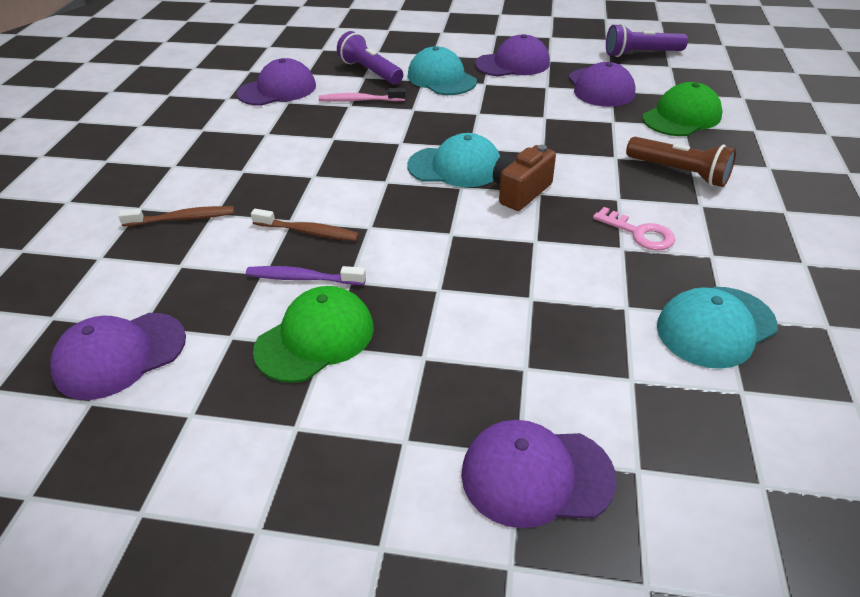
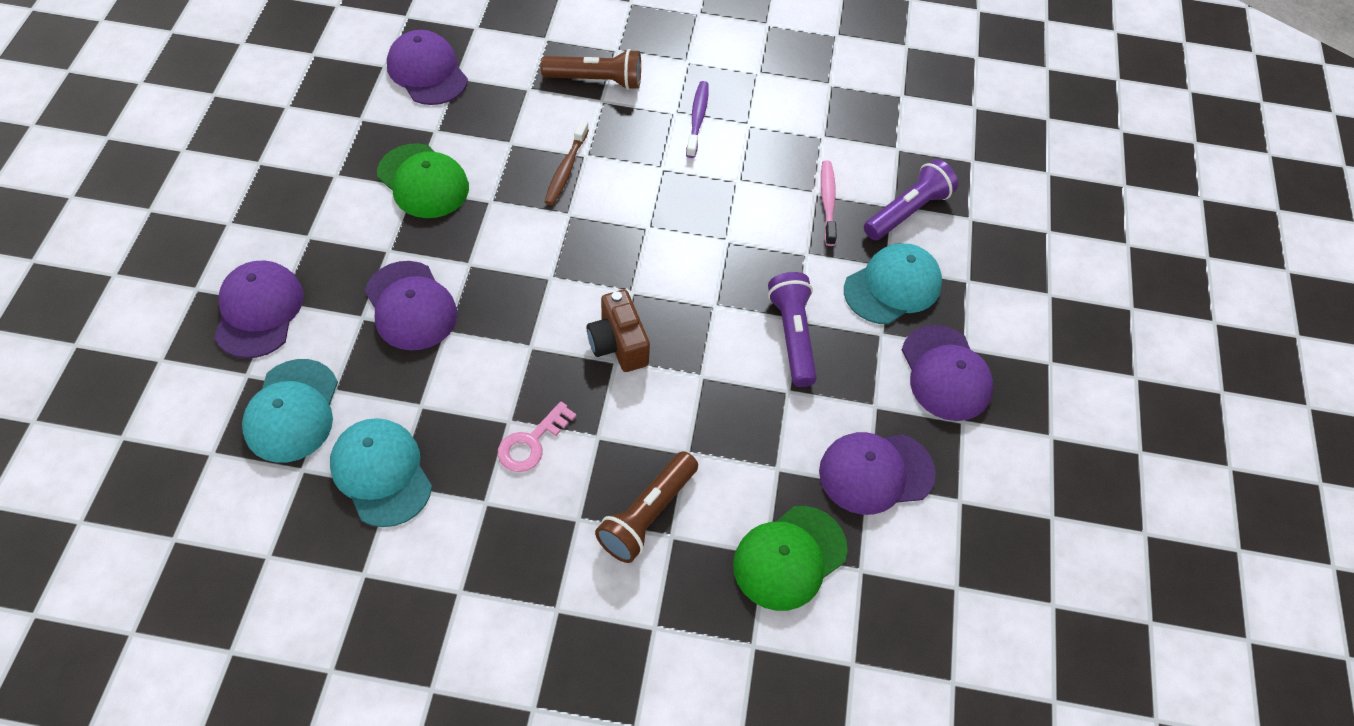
camera: 85 degrees right, 15 degrees up
(182, 218) = (596, 80): brown toothbrush -> brown flashlight
(277, 90) = (852, 125): purple cap -> purple cap (411, 306)
(302, 278) = (499, 169): purple toothbrush -> purple toothbrush (697, 119)
(455, 167) = (672, 288): turquoise cap -> turquoise cap (292, 411)
(520, 192) = (618, 344): brown camera -> brown camera turned 150 degrees counterclockwise
(641, 54) = (999, 555): purple flashlight -> purple flashlight (792, 336)
(681, 117) = (789, 558): green cap -> green cap turned 90 degrees clockwise

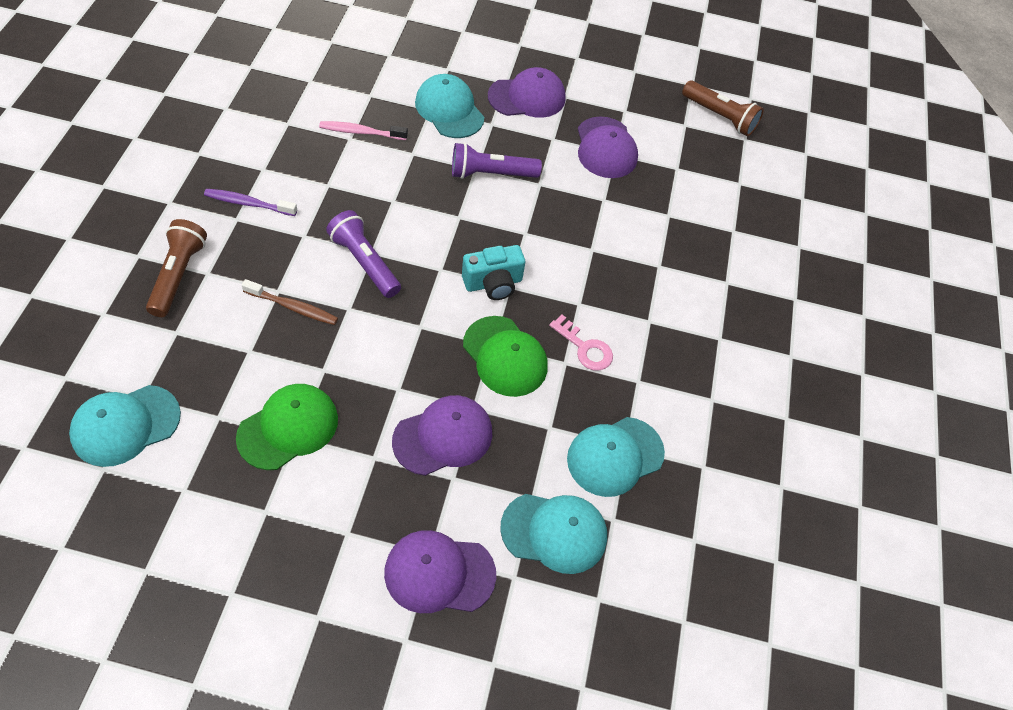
camera: 90 degrees left, 0 degrees up
(427, 72) = (125, 425): purple cap -> turquoise cap
(618, 344) = (493, 283): brown camera -> turquoise camera
(647, 515) = (643, 278): brown flashlight -> brown flashlight (720, 117)
(789, 558) = (671, 203): green cap -> green cap (505, 356)
(907, 211) = (377, 88): purple flashlight -> purple flashlight (364, 262)

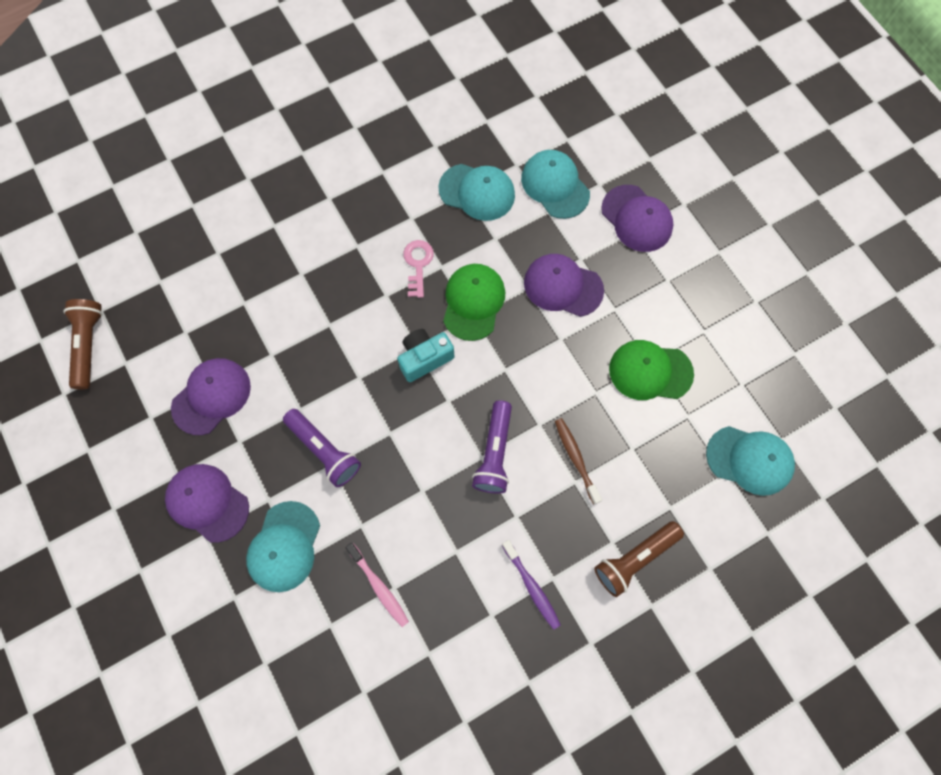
camera: 125 degrees left, 15 degrees up
(493, 283) = (424, 358): turquoise camera -> turquoise camera turned 60 degrees counterclockwise

